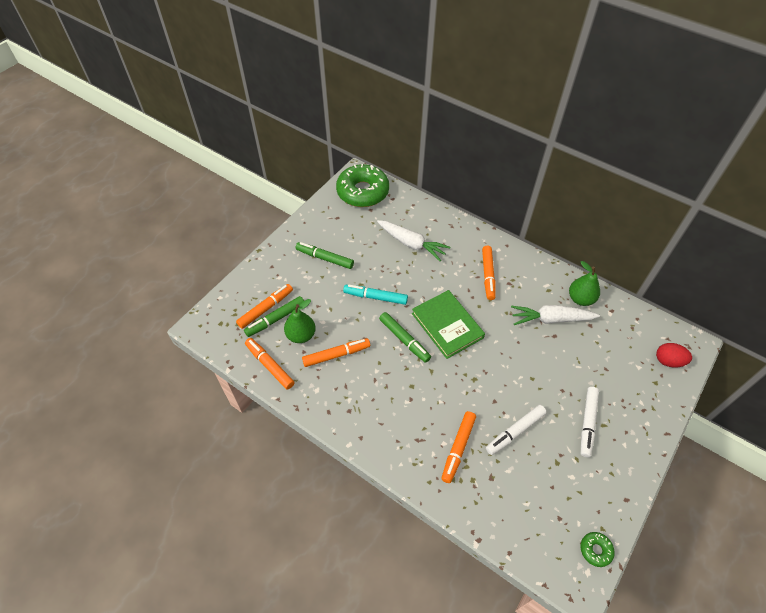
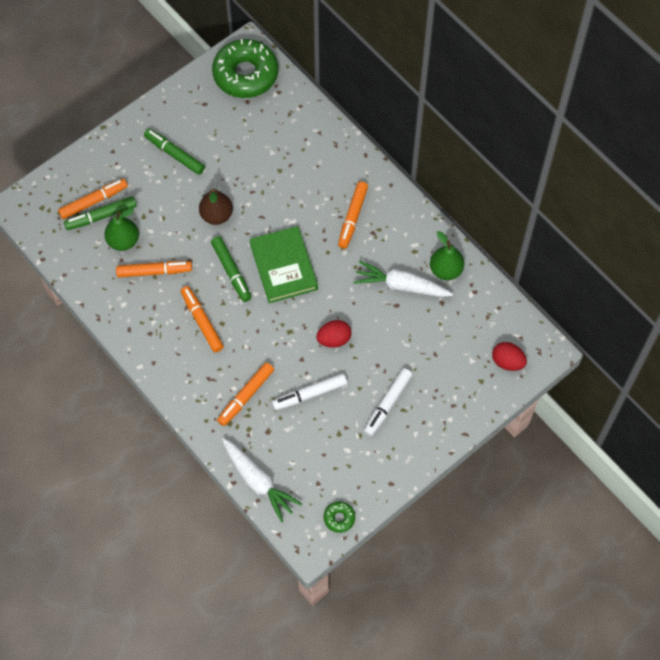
camera: 15 degrees right, 10 degrees up
(269, 365) = (82, 267): orange marker -> orange marker (202, 321)
(375, 297) = (216, 215): turquoise marker -> brown pear
(411, 244) = (280, 158): white carrot -> white carrot (258, 482)
(515, 377) = (334, 339): none -> red egg

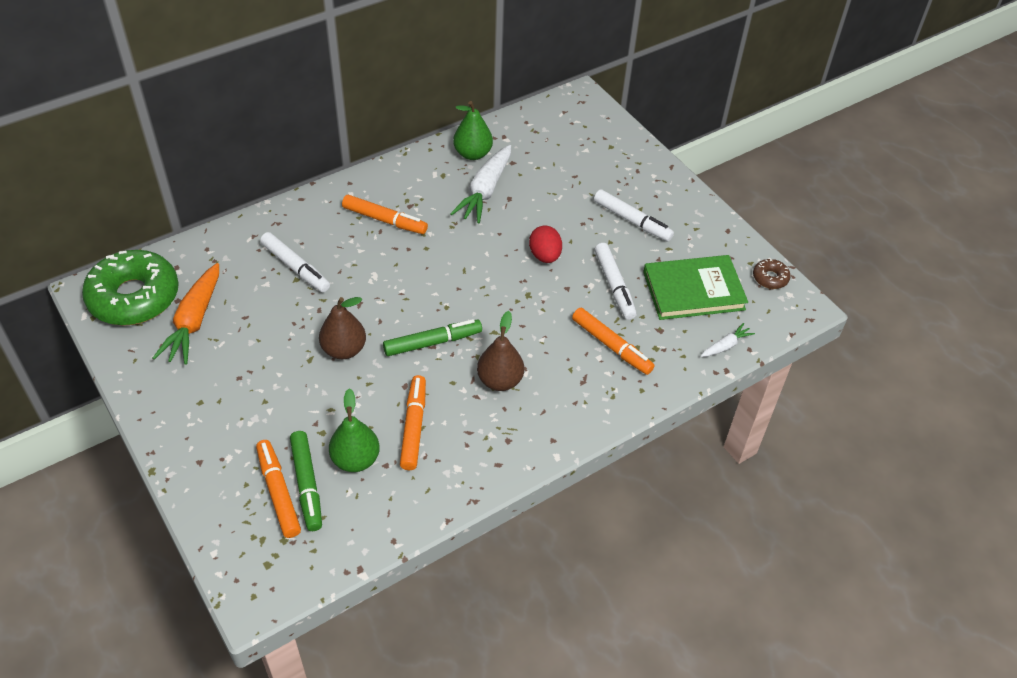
camera: 85 degrees left, 15 degrees down
(174, 154) = (232, 387): green marker -> none
(202, 321) = (500, 380): orange marker -> brown pear
(229, 116) = (194, 321): none -> orange carrot
(258, 482) = (726, 346): white carrot -> white carrot, size x0.50
(283, 266) = (436, 290): green book -> green book (693, 291)
(291, 167) = (295, 267): none -> white marker
(339, 518) = (770, 278): green donut -> brown donut
(507, 362) = (591, 124): red egg -> none

